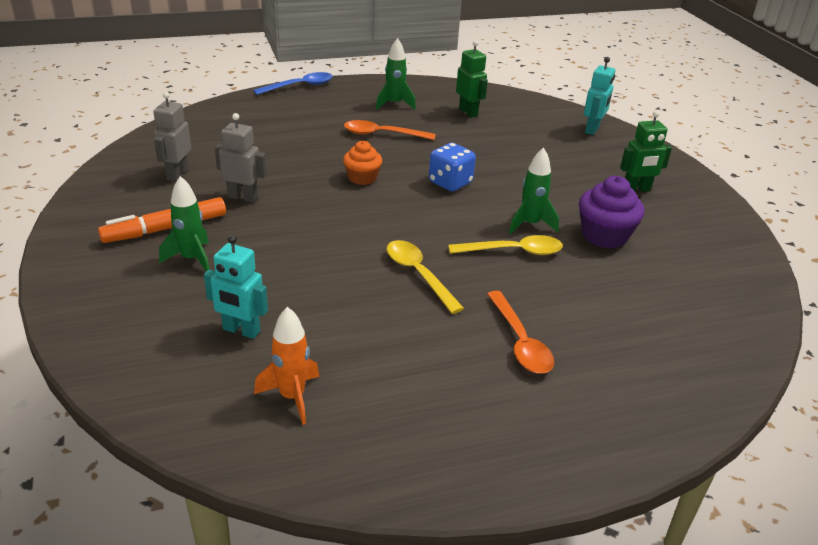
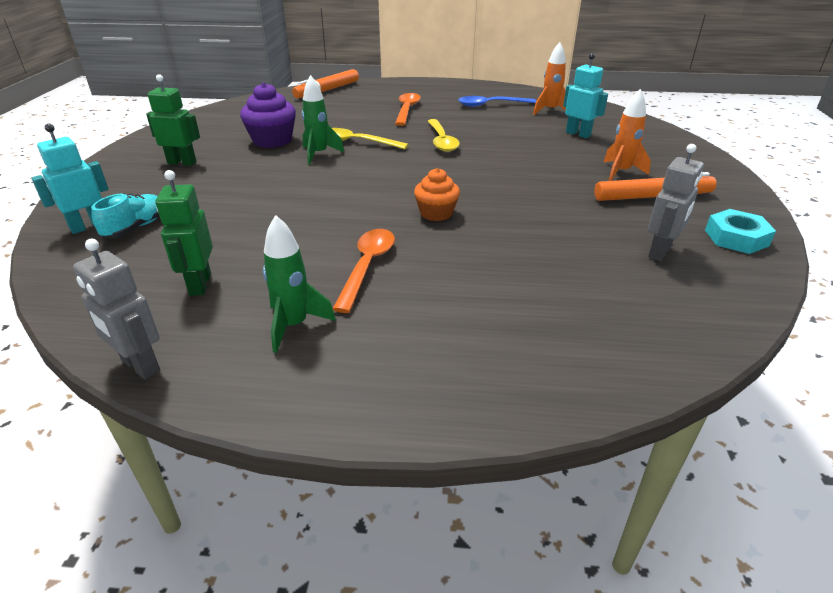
camera: 155 degrees left, 0 degrees up
(106, 196) = (736, 238): none -> turquoise nut
(192, 259) = (620, 172): green rocket -> orange rocket
(243, 197) = (576, 213): grey robot -> grey robot (140, 366)
(300, 86) = (441, 423): blue spoon -> blue spoon (491, 105)
(382, 134) = (367, 266): orange spoon -> orange spoon turned 105 degrees counterclockwise
(450, 183) = (347, 194): blue dice -> none
(561, 133) = (136, 227): none -> turquoise shoe
(704, 377) = (327, 90): none -> orange marker

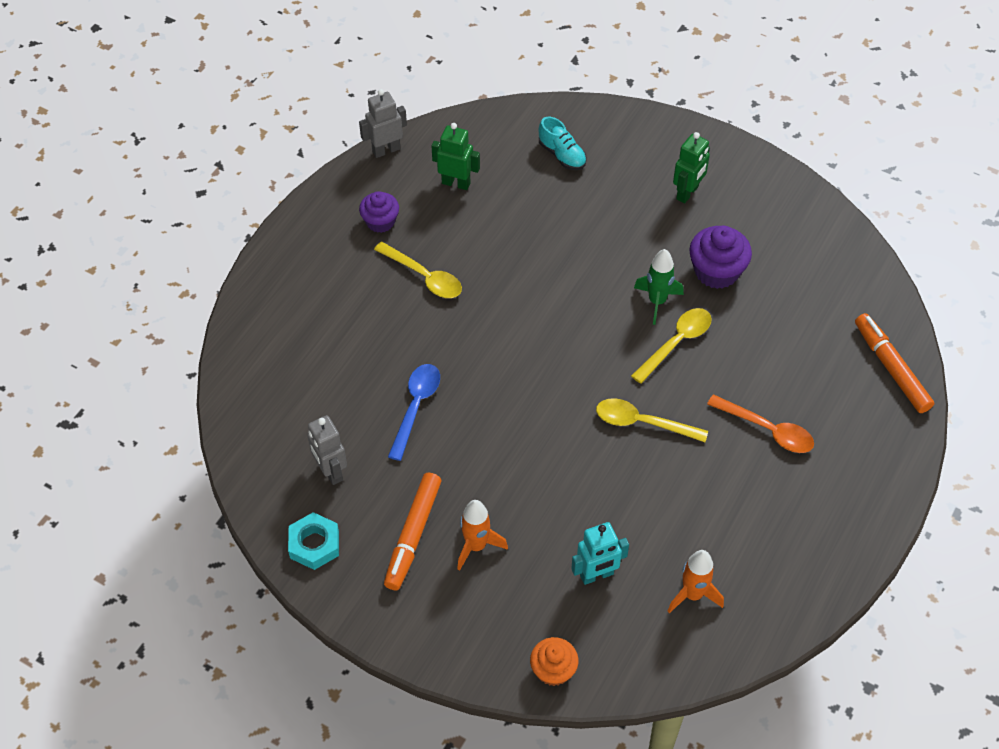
camera: 115 degrees right, 20 degrees up
(88, 226) = (580, 128): turquoise robot -> none
(294, 325) = (380, 221): green rocket -> purple cupcake
(367, 266) = (424, 277): orange spoon -> yellow spoon
(436, 213) = (479, 349): orange cupcake -> orange cupcake (553, 670)
(491, 105) = (747, 536): blue spoon -> blue spoon (415, 407)

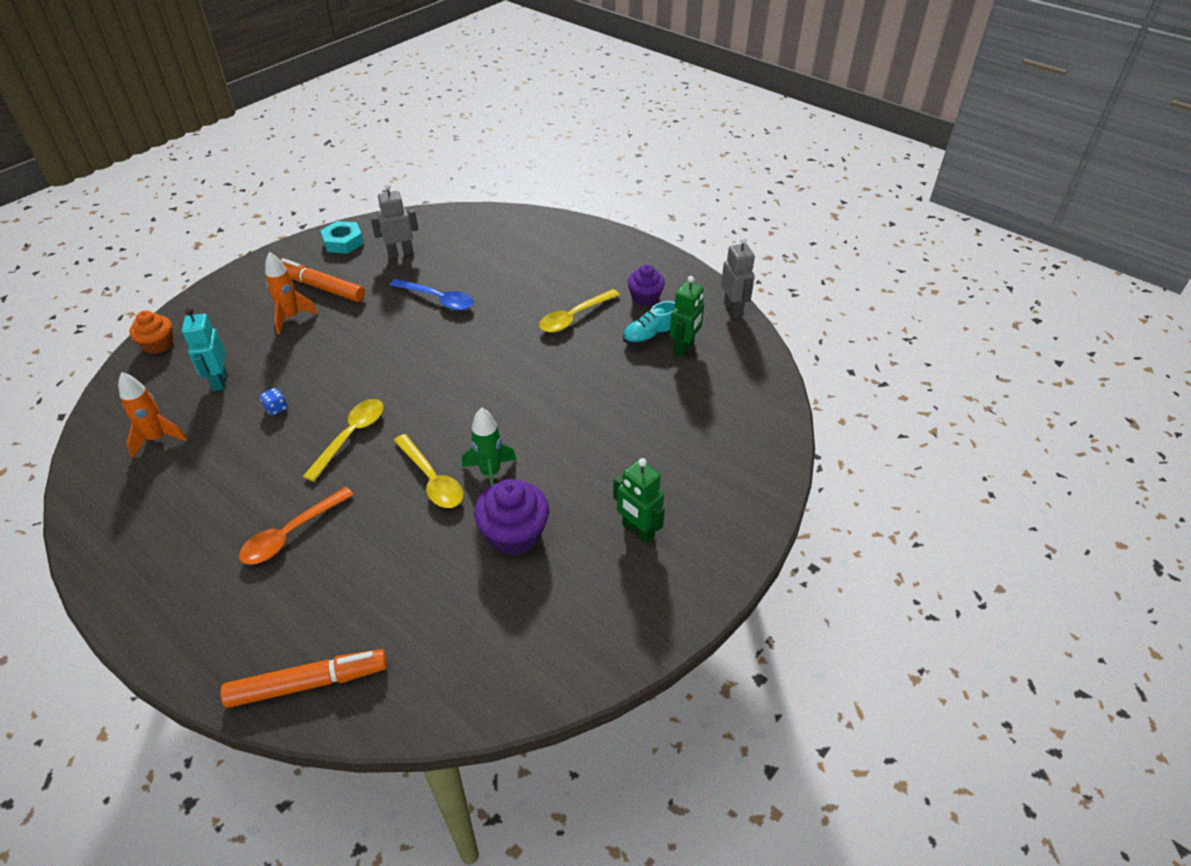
camera: 100 degrees right, 10 degrees down
(562, 155) = (712, 430): turquoise shoe -> turquoise shoe (650, 337)
(623, 502) = (276, 408): none -> blue dice

